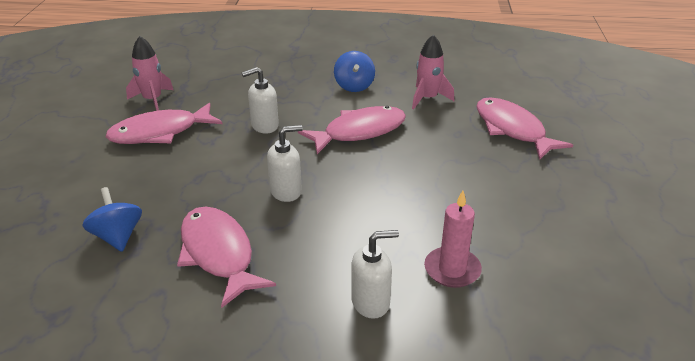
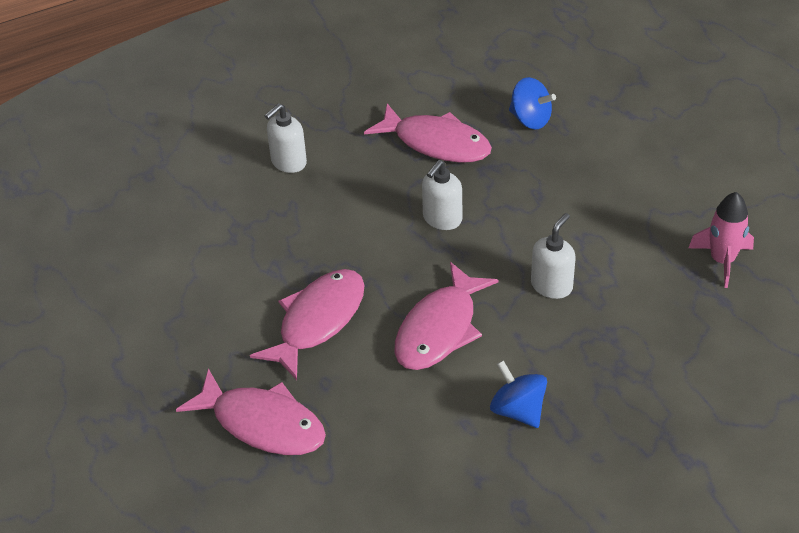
camera: 150 degrees right, 10 degrees up
(160, 133) = (645, 223): pink fish -> pink fish (318, 321)
(427, 98) = (403, 434): pink rocket -> none
(452, 270) = (241, 214): pink candle -> none

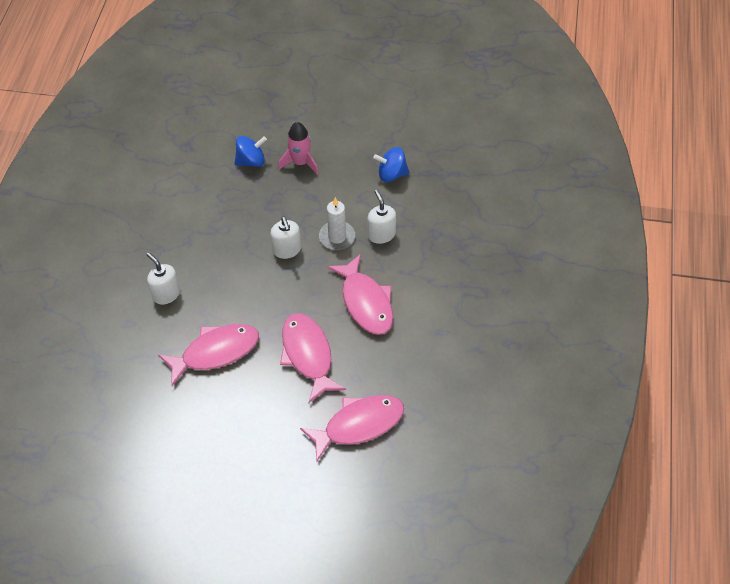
camera: 55 degrees left, 10 degrees up
(288, 162) = (166, 294): white soap dispenser -> white soap dispenser turned 150 degrees clockwise
(436, 143) = (225, 214): pink fish -> pink fish (215, 352)
(505, 249) = (337, 237): none -> white candle
(518, 410) = (450, 304): blue spinning top -> blue spinning top (391, 174)
(722, 261) = (430, 155): pink rocket -> pink rocket (300, 162)

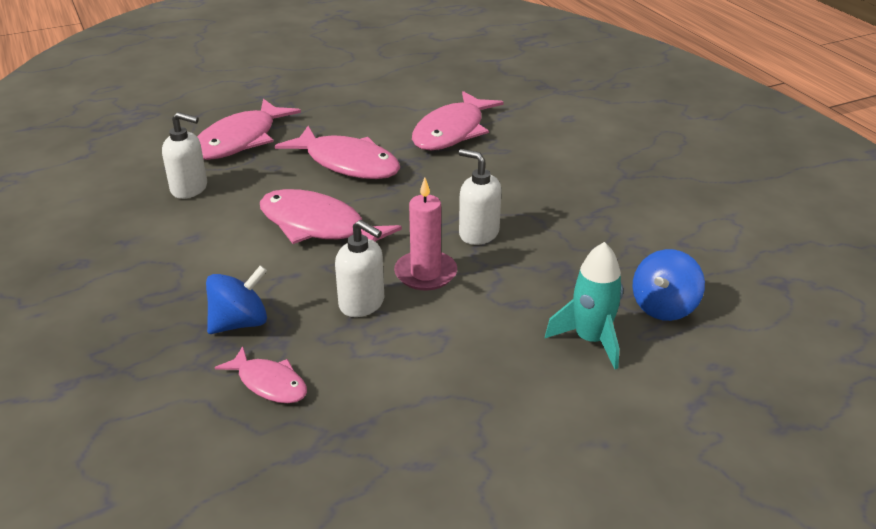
camera: 145 degrees right, 20 degrees down
(166, 294) = (565, 148): white soap dispenser -> white soap dispenser (189, 189)
(300, 162) = (590, 340): pink rocket -> turquoise rocket
(337, 237) = (425, 273): white candle -> pink candle
(391, 174) = (422, 395): blue spinning top -> blue spinning top (240, 323)
(450, 212) = (269, 383): none -> pink fish

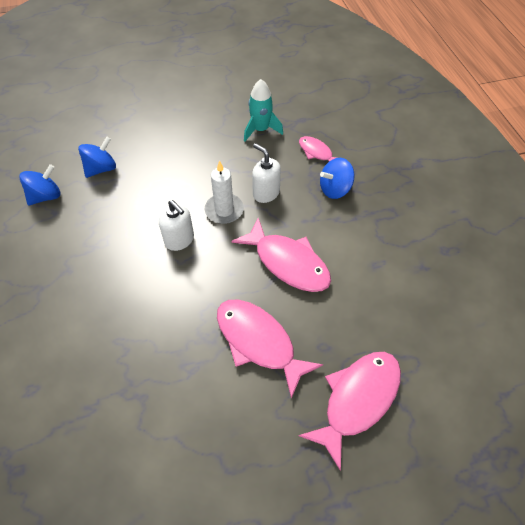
camera: 170 degrees left, 20 degrees up
(189, 189) = (390, 325): white soap dispenser -> none
(425, 273) = (224, 210): pink candle -> white candle
(452, 132) = (152, 382): pink fish -> none
(590, 340) = (152, 155): turquoise rocket -> turquoise rocket (260, 130)
(716, 260) = (46, 196): none -> blue spinning top

